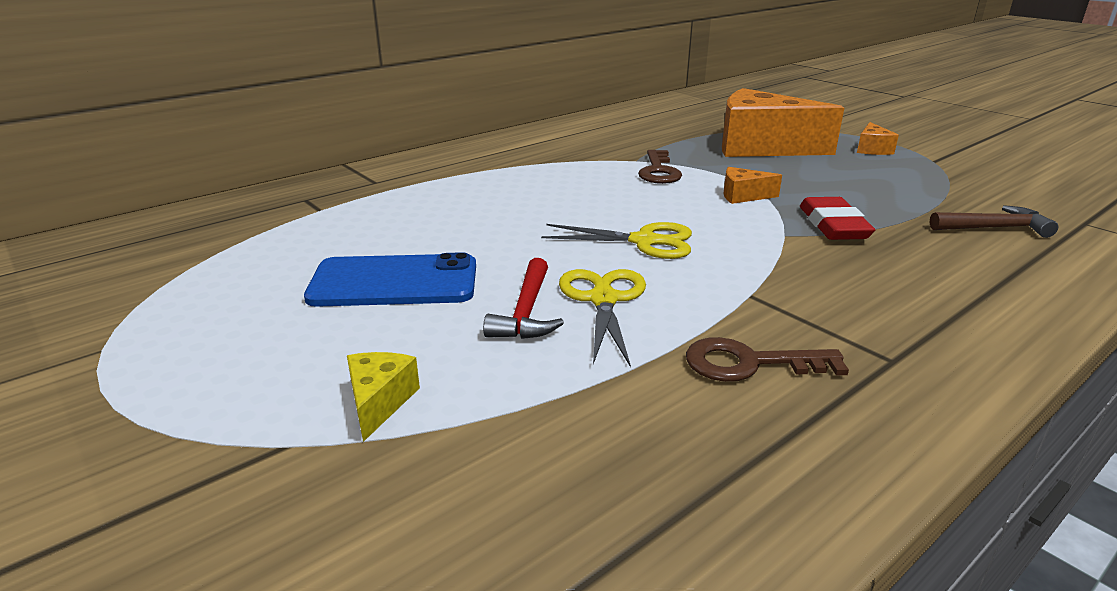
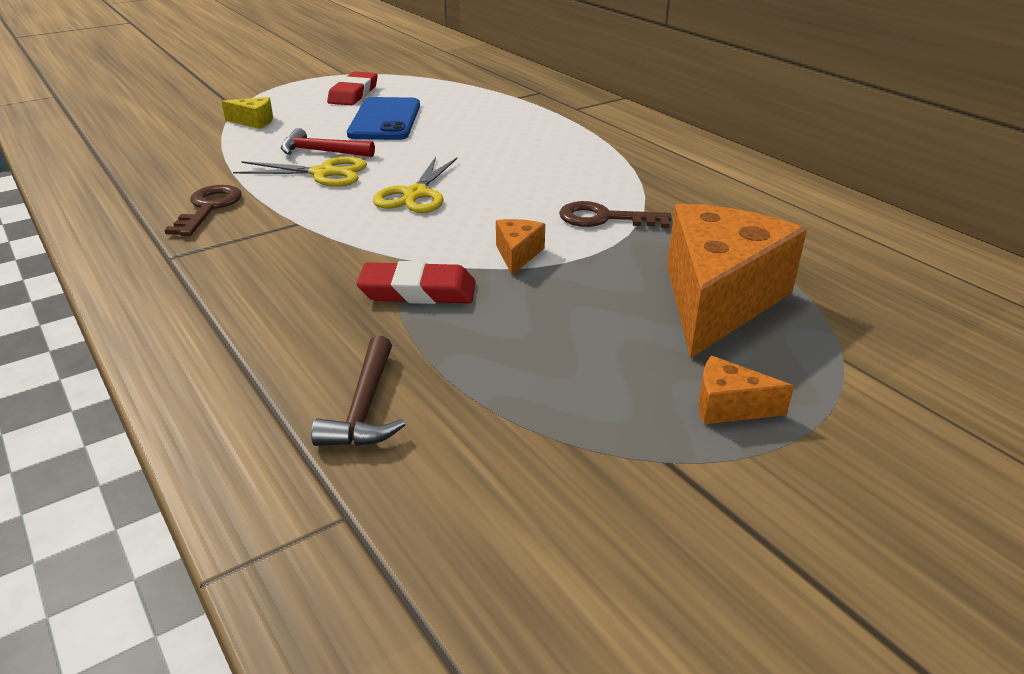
camera: 95 degrees right, 5 degrees up
(246, 323) = (353, 94): none -> red eraser

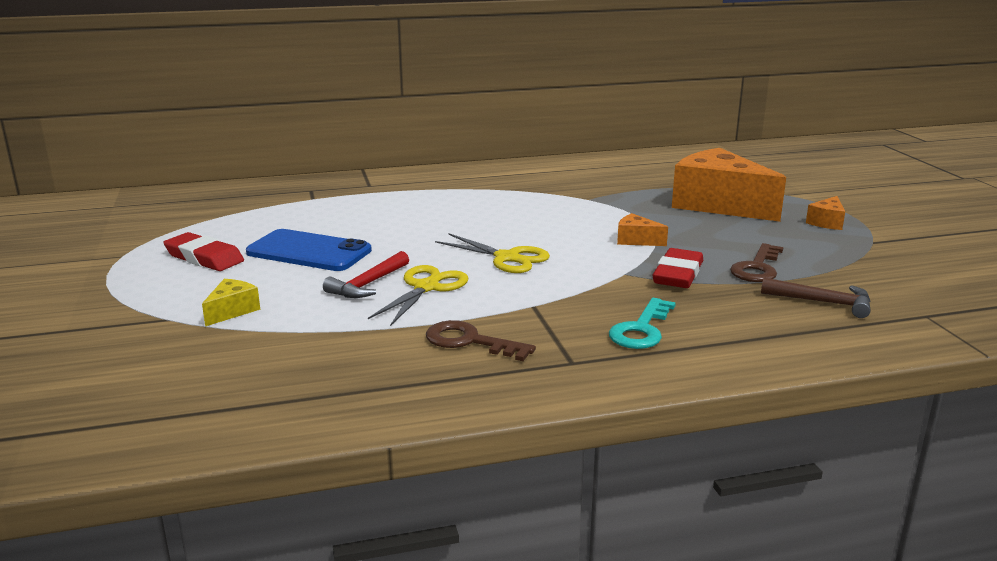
camera: 70 degrees left, 10 degrees down
(248, 284) = (641, 330): none -> turquoise key
(604, 218) = (594, 210): brown key -> brown key (757, 268)

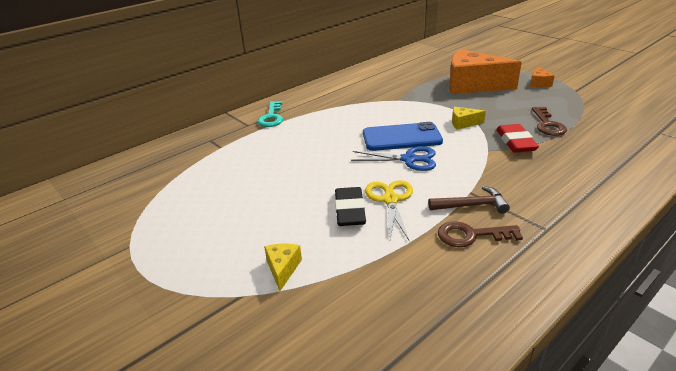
camera: 25 degrees left, 10 degrees up
(204, 257) = (201, 226): red eraser -> none
(309, 251) = (274, 195): blue phone -> blue phone (401, 137)
(368, 284) = (350, 210): red hammer -> black eraser
(507, 258) = (409, 159): yellow scissors -> blue scissors
(636, 240) = (463, 123): orange cheese -> yellow cheese
(641, 330) = (549, 190): turquoise key -> turquoise key (271, 117)
(822, 302) = (606, 139): brown hammer -> brown hammer (471, 205)

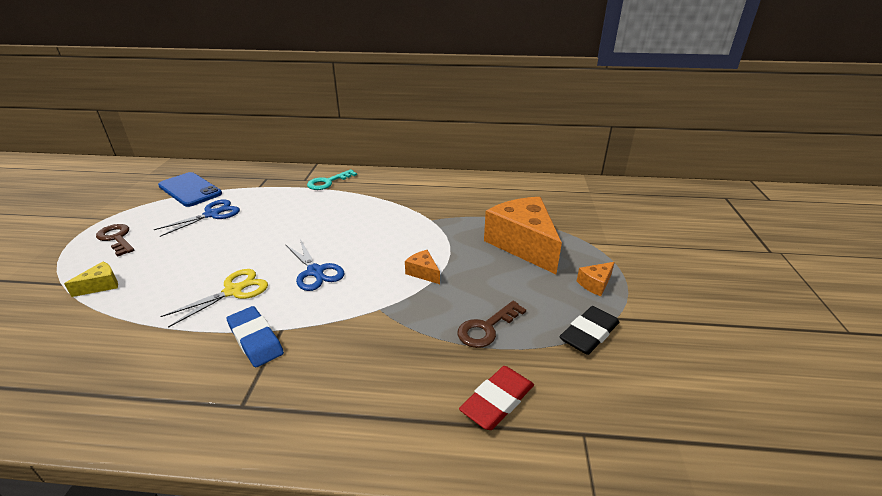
camera: 45 degrees right, 0 degrees up
(235, 182) = (212, 214): none -> blue scissors
(350, 210) = (202, 278): black eraser -> black eraser (589, 333)
(401, 137) = (355, 251): blue phone -> blue phone (190, 190)
(463, 123) = (423, 272): yellow cheese -> orange cheese
(471, 205) = (255, 339): brown hammer -> blue eraser
(471, 235) = (199, 359): brown key -> brown key (116, 238)
(515, 142) = (417, 320): red eraser -> red eraser (497, 401)

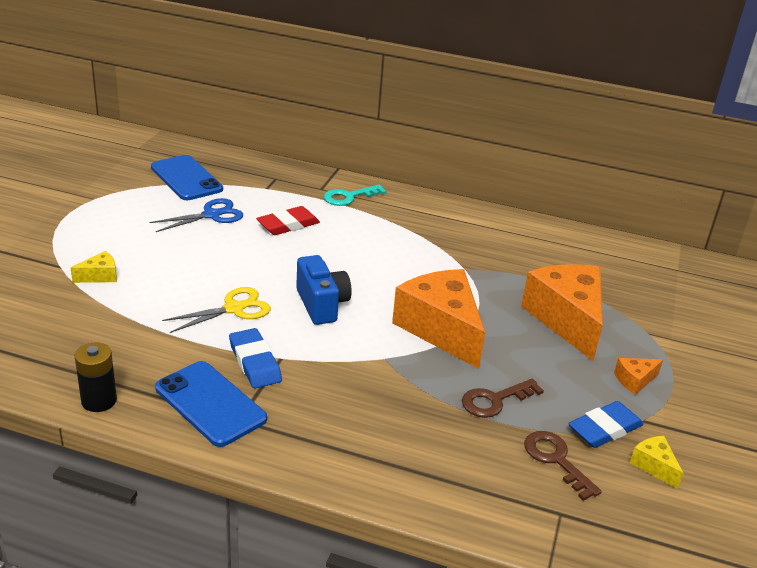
camera: 10 degrees right, 0 degrees up
(83, 421) = (99, 401): none -> black battery
(116, 238) = (110, 225): brown key -> brown key (556, 460)
(209, 395) = (210, 403): none -> blue phone
(315, 271) = (322, 305): blue scissors -> blue camera
(423, 272) = (440, 329): orange cheese -> orange cheese, size x2.38
(497, 401) = (485, 468): red eraser -> red eraser (288, 225)
(589, 333) = (604, 429): black eraser -> blue eraser
(644, 360) = (654, 466): none -> yellow cheese

